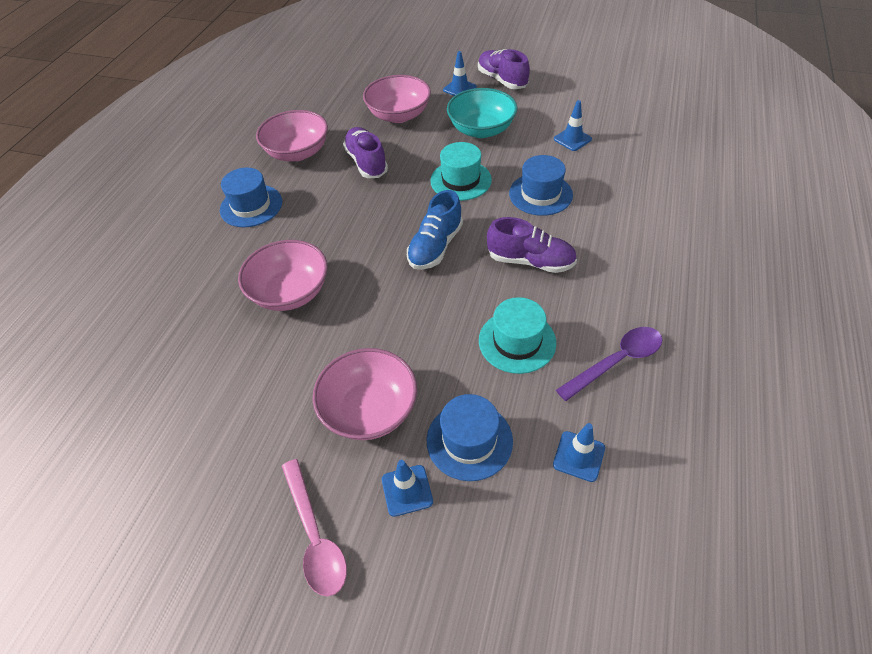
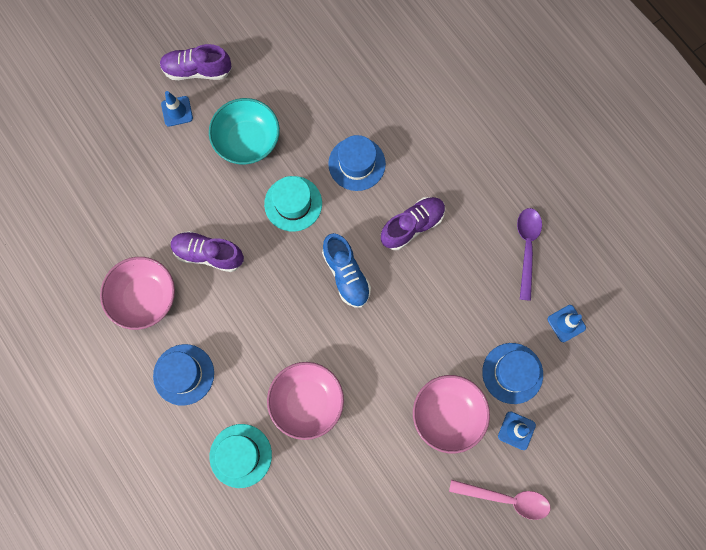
camera: 55 degrees left, 25 degrees up
(399, 115) = (168, 185): pink bowl -> none
(517, 341) = (468, 290): turquoise hat -> turquoise hat (240, 455)
(572, 139) = (319, 89): blue traffic cone -> none

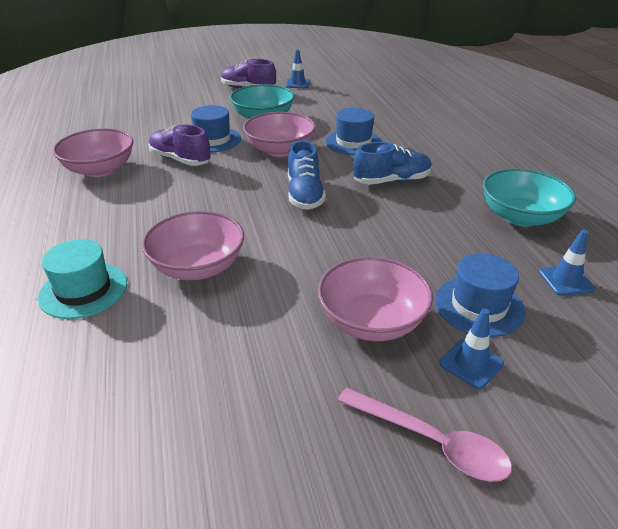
camera: 20 degrees right, 40 degrees down
(177, 111) = (217, 99): blue traffic cone -> blue traffic cone (297, 84)
(183, 374) = (85, 219): blue hat -> blue hat (213, 140)
(293, 203) = (280, 150): turquoise hat -> pink bowl
(412, 226) = (391, 181): purple shoe -> blue shoe
(527, 248) = (520, 217): purple spoon -> turquoise bowl

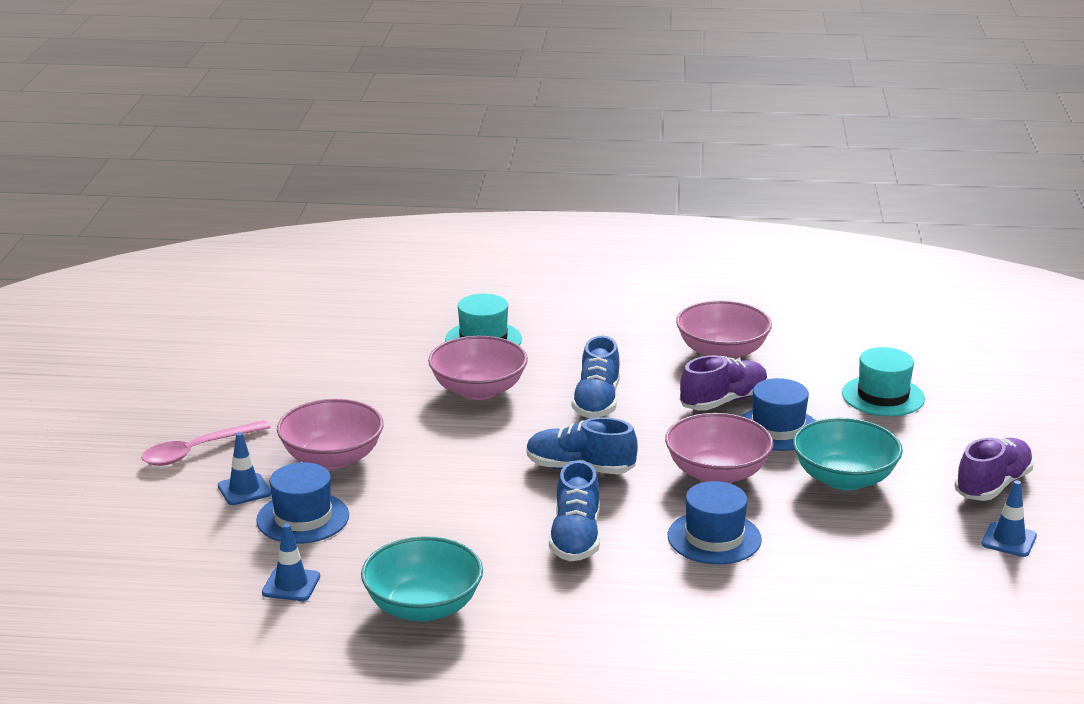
camera: 110 degrees right, 10 degrees down
(156, 117) = (883, 396): none -> turquoise hat
(199, 205) = (597, 402): none -> blue shoe

